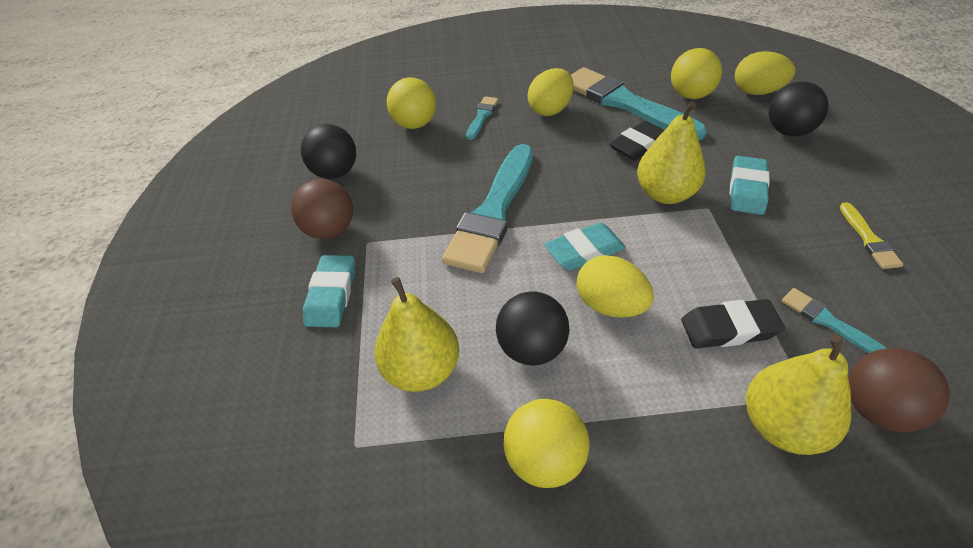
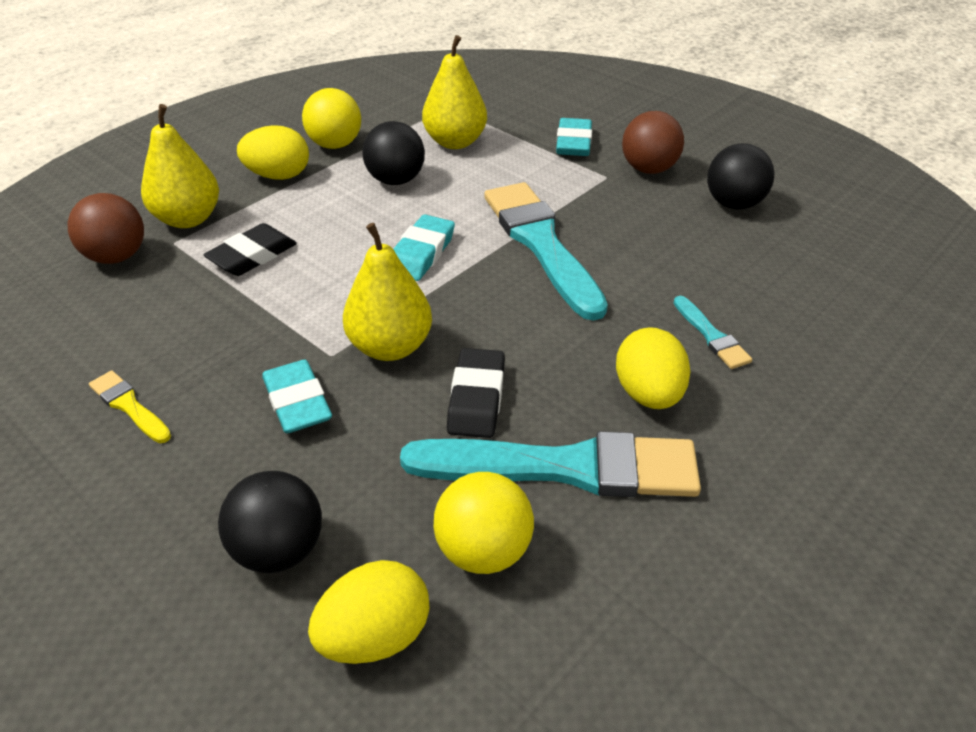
camera: 135 degrees right, 5 degrees down
(332, 295) = (573, 143): turquoise eraser -> turquoise eraser turned 45 degrees clockwise
(415, 124) = (762, 285): yellow ball -> none
(610, 305) = (362, 227): yellow egg -> yellow egg (278, 176)
(828, 321) = (165, 299): turquoise brush -> none

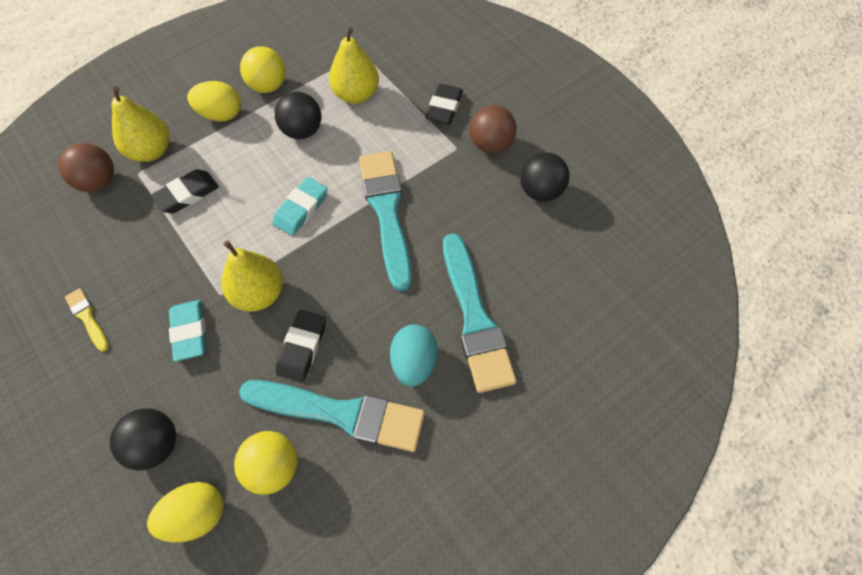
camera: 10 degrees right, 20 degrees up
(573, 143) = (444, 107): turquoise eraser -> black eraser
(648, 394) = (414, 362): yellow egg -> turquoise egg
(711, 336) = (475, 318): turquoise brush -> turquoise brush, size x2.24

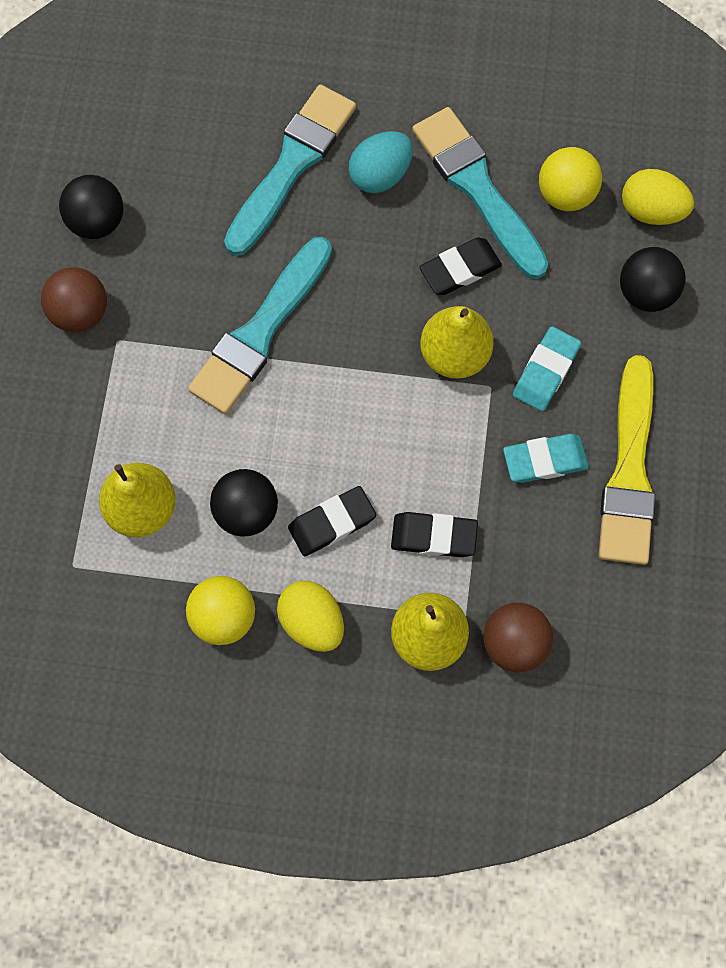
camera: 135 degrees left, 10 degrees up
(87, 318) = (629, 471): yellow brush -> yellow brush, size x2.24
(301, 209) = (337, 411): turquoise eraser -> turquoise eraser (544, 460)
(444, 107) = (72, 401): black eraser -> black eraser (332, 523)

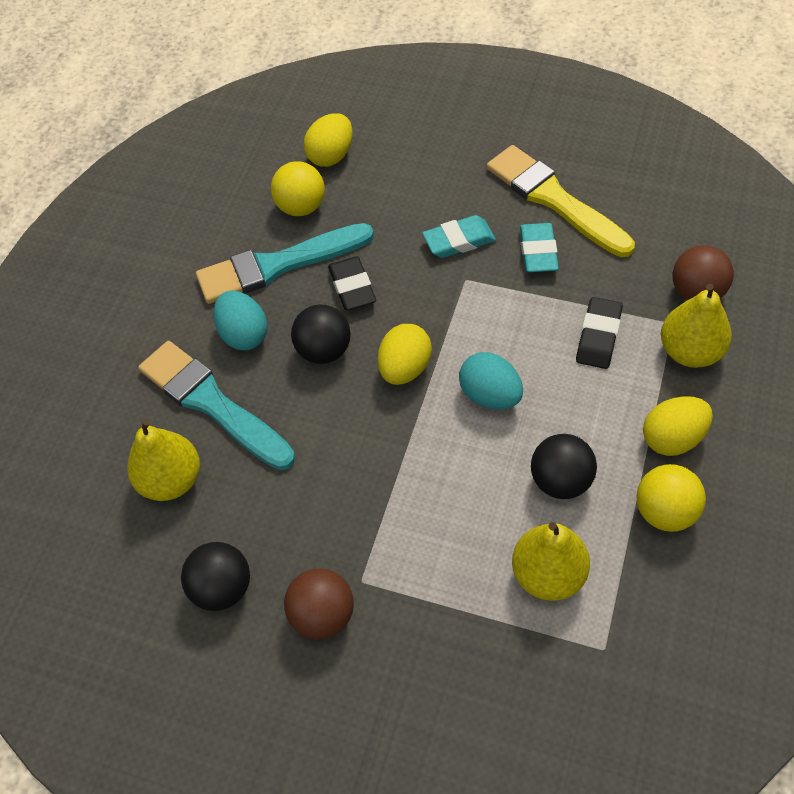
camera: 75 degrees left, 15 degrees down
(260, 332) = (379, 449): turquoise brush -> none
(332, 523) = (579, 411): black eraser -> none
(340, 431) = (490, 395): none -> turquoise egg
(361, 340) = (405, 368): none -> yellow egg
(454, 354) = (432, 301): yellow pear -> yellow pear (171, 480)
(546, 371) = (459, 240): turquoise eraser -> turquoise eraser turned 60 degrees counterclockwise
(629, 471) = (554, 199): yellow brush -> yellow brush turned 150 degrees counterclockwise
(646, 292) = (402, 168): black ball -> black ball (324, 350)

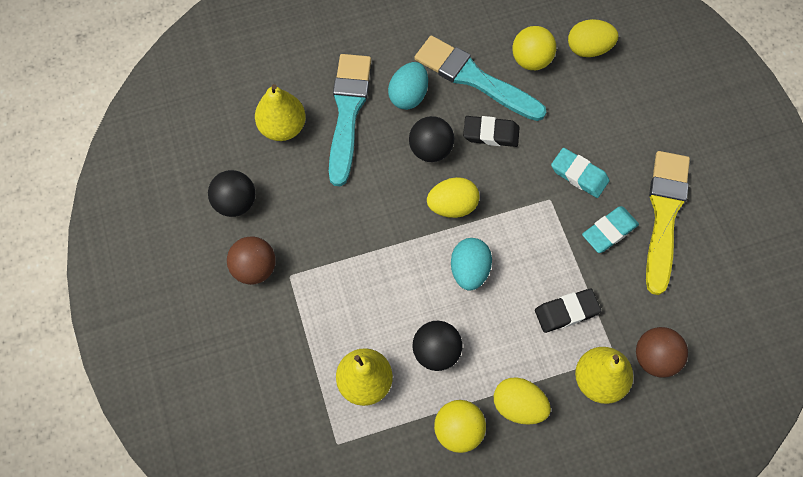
camera: 50 degrees right, 10 degrees up
(352, 287) = (491, 133): black eraser -> black eraser turned 60 degrees clockwise

